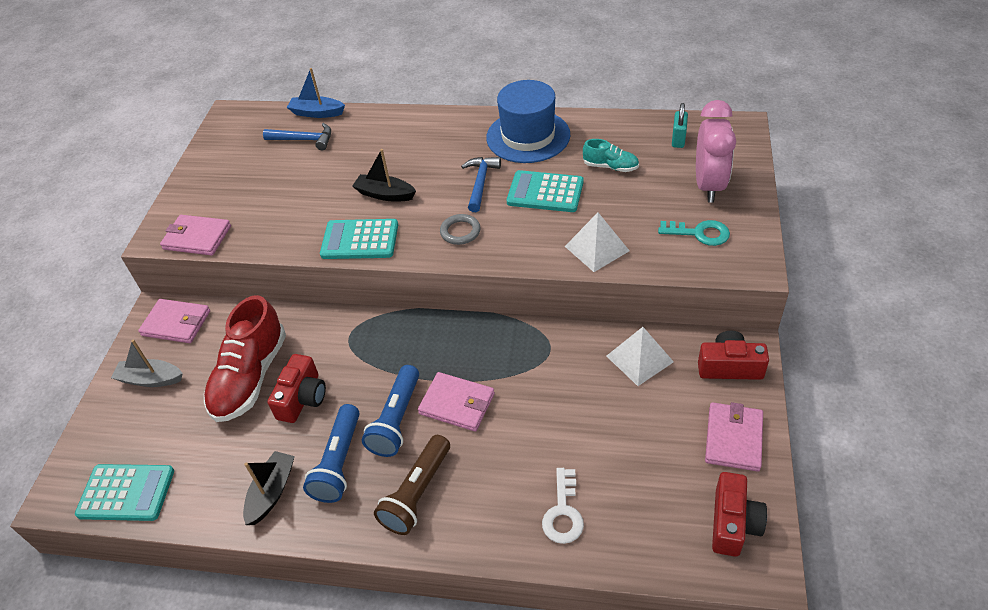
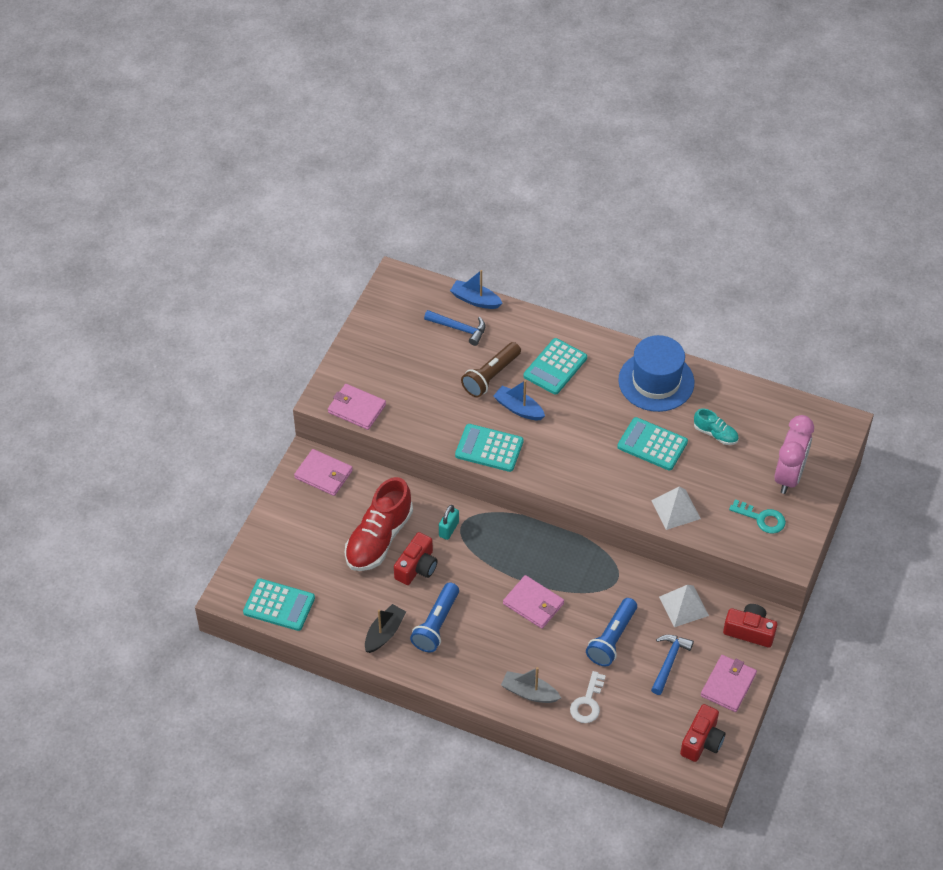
camera: 10 degrees right, 5 degrees up
(150, 379) = (300, 519): grey boat -> grey boat (529, 693)
(385, 194) = (518, 408): black boat -> blue boat
(396, 420) = (485, 604): blue flashlight -> blue flashlight (612, 639)
(416, 148) = (555, 367): none -> turquoise calculator
(417, 493) = (488, 662): brown flashlight -> brown flashlight (490, 376)
(460, 232) = (572, 463): grey ring -> none
(480, 183) = (601, 420): blue hammer -> blue hammer (669, 662)
(678, 139) = (784, 422): turquoise padlock -> turquoise padlock (449, 529)

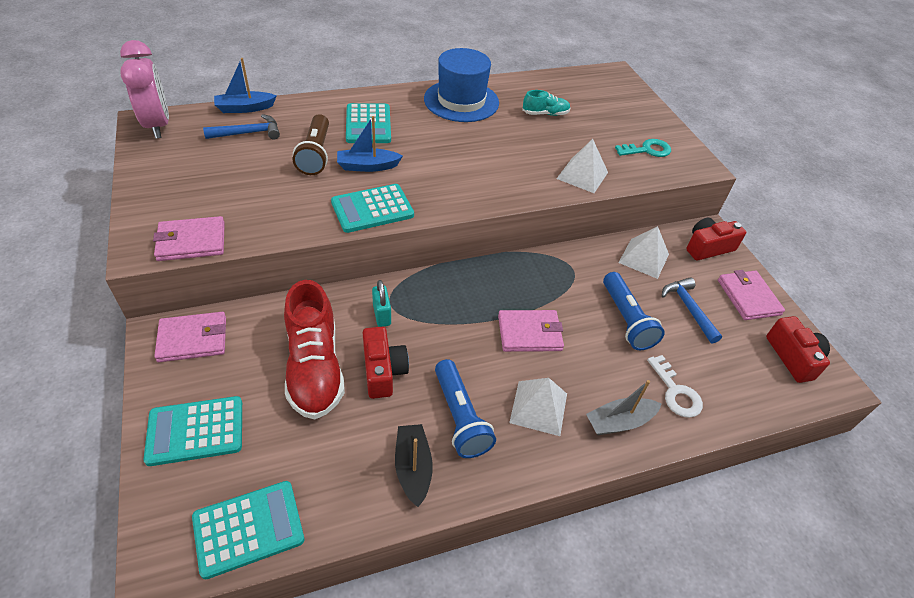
camera: 45 degrees left, 5 degrees down
(488, 651) = (538, 408): none -> white pyramid
(652, 444) = (509, 141): turquoise calculator -> turquoise calculator (195, 431)
(789, 476) = (627, 116): pink clock -> pink clock (158, 125)

